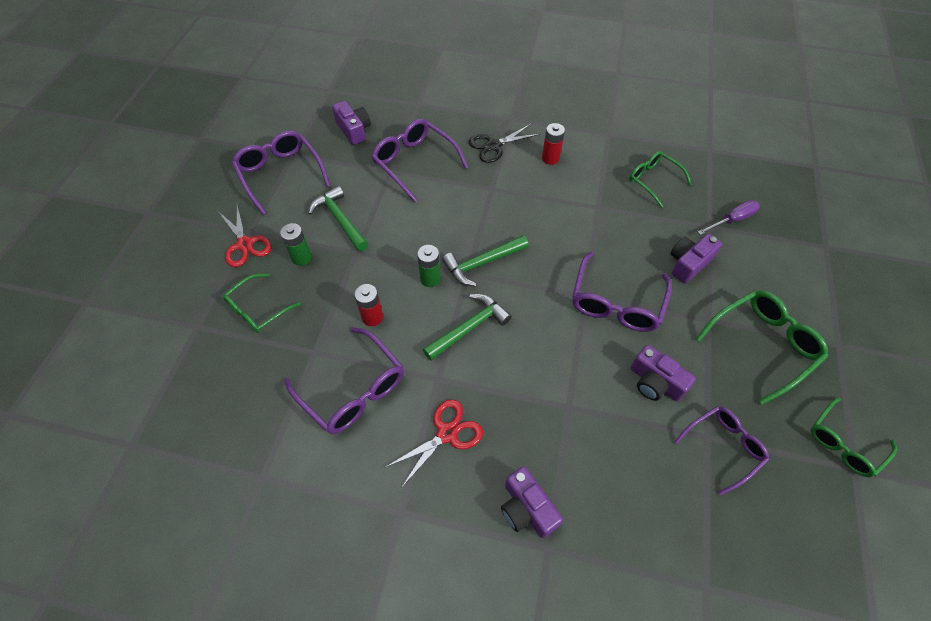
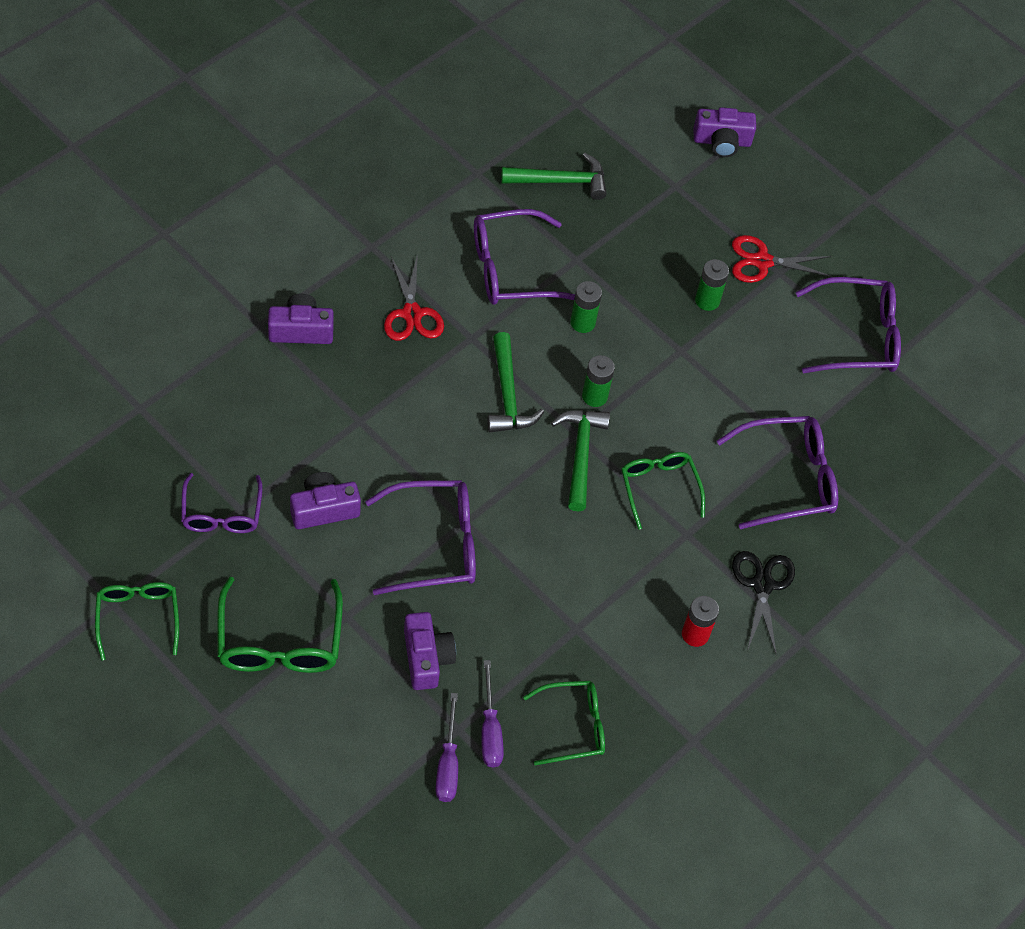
camera: 115 degrees right, 0 degrees up
(258, 310) = (661, 238): green glasses -> green glasses (659, 488)
(340, 220) = (741, 359): green hammer -> green hammer (560, 181)
(354, 130) = (895, 446): purple camera -> purple camera (722, 141)
(372, 317) = (582, 322): red battery -> green battery
(616, 302) = (434, 545): purple glasses -> purple glasses turned 120 degrees clockwise
(694, 212) = (490, 730): none -> purple screwdriver

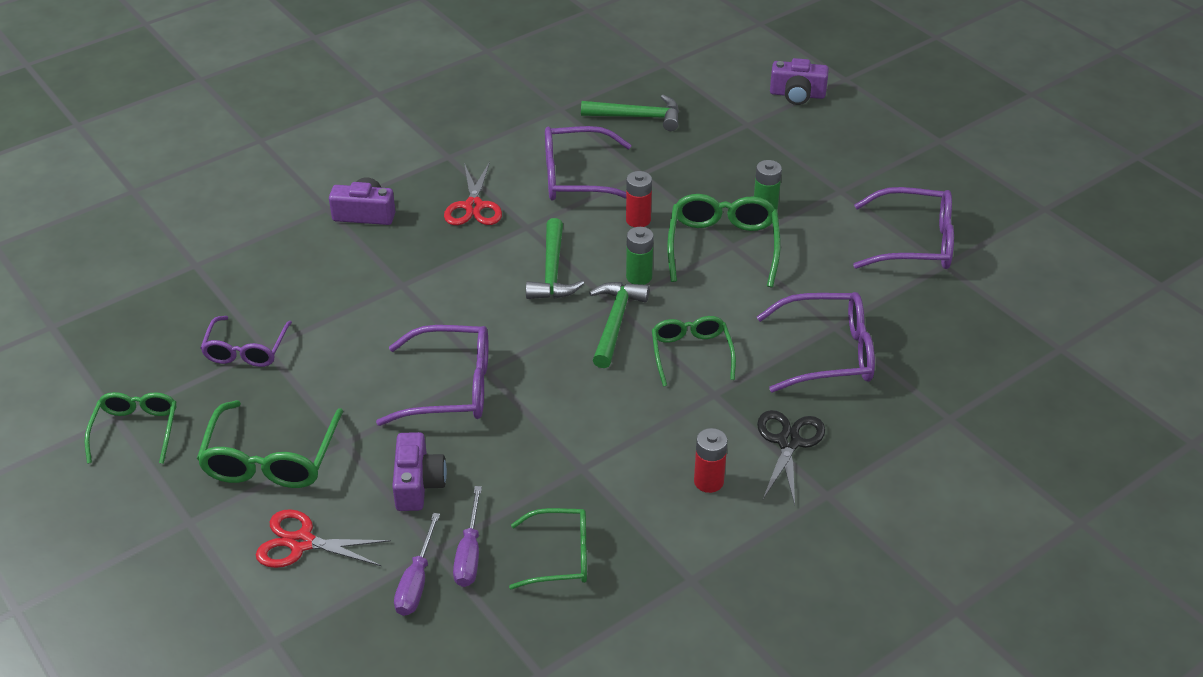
camera: 15 degrees right, 15 degrees down
(324, 509) = (347, 352): purple camera -> none
(582, 322) = (638, 220): green battery -> red battery
(671, 352) = (723, 246): none -> green glasses
(762, 261) = (824, 182): red scissors -> red scissors (302, 543)

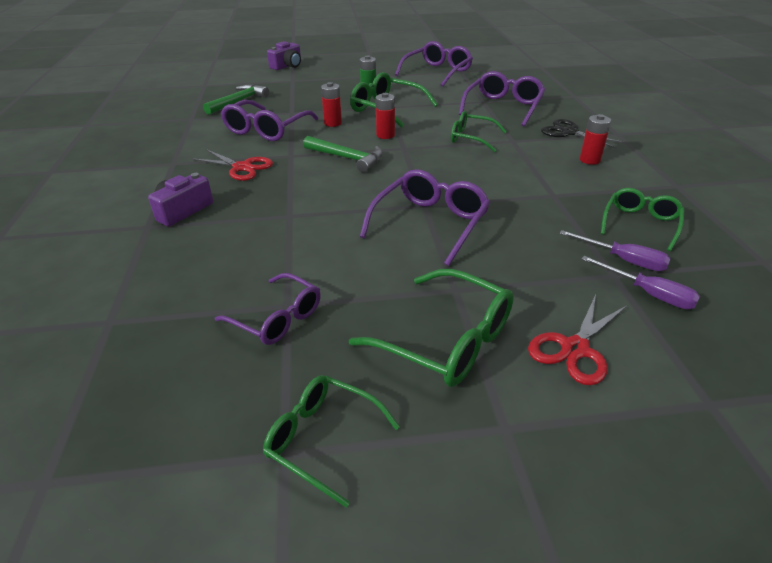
camera: 60 degrees left, 5 degrees down
(418, 484) = (531, 264): purple camera -> none
(615, 322) = (420, 151): green hammer -> none
(639, 277) = (385, 135): green battery -> red battery

